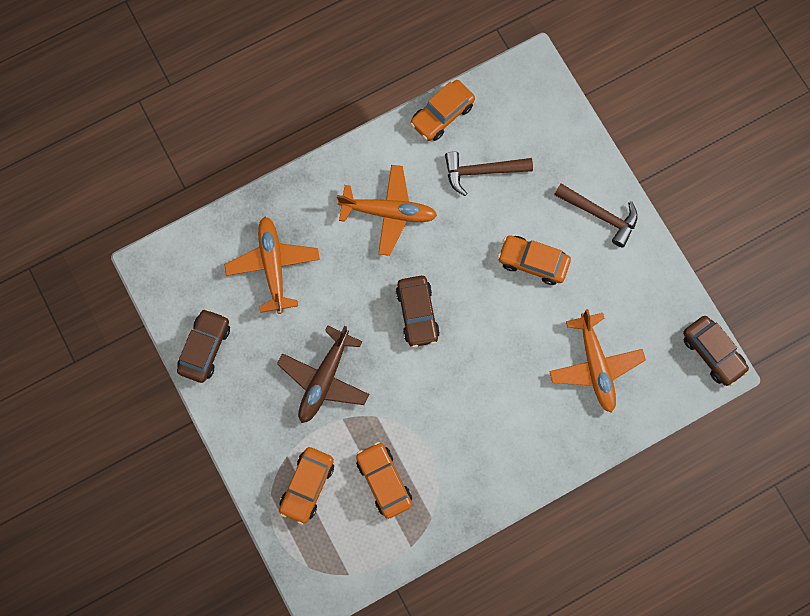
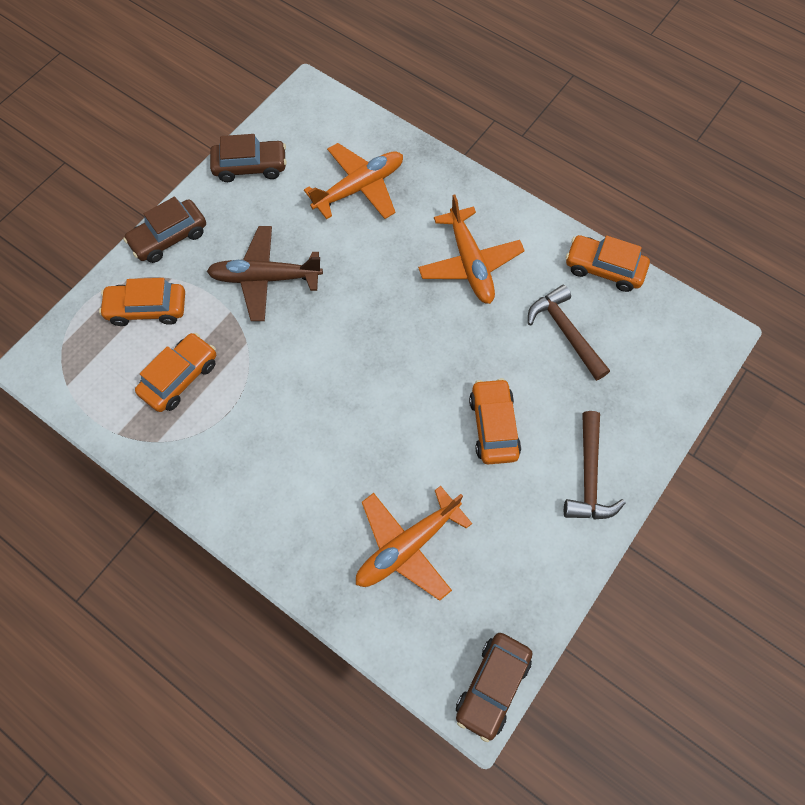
camera: 65 degrees right, 10 degrees down
(417, 313) = (375, 334): brown car -> brown car (169, 237)

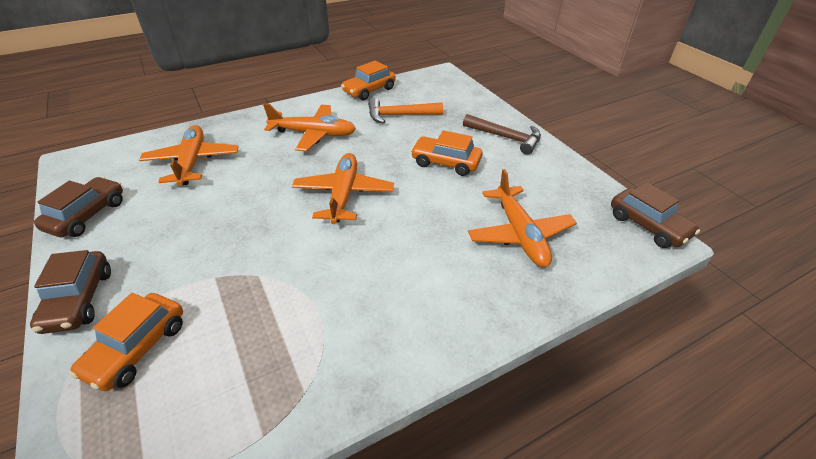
camera: 65 degrees left, 25 degrees down
(180, 377) = (247, 343): orange car -> none
(265, 278) = (208, 241): brown plane -> none
(383, 350) = (343, 194): none -> orange plane
(565, 332) = (399, 115): brown hammer -> orange hammer

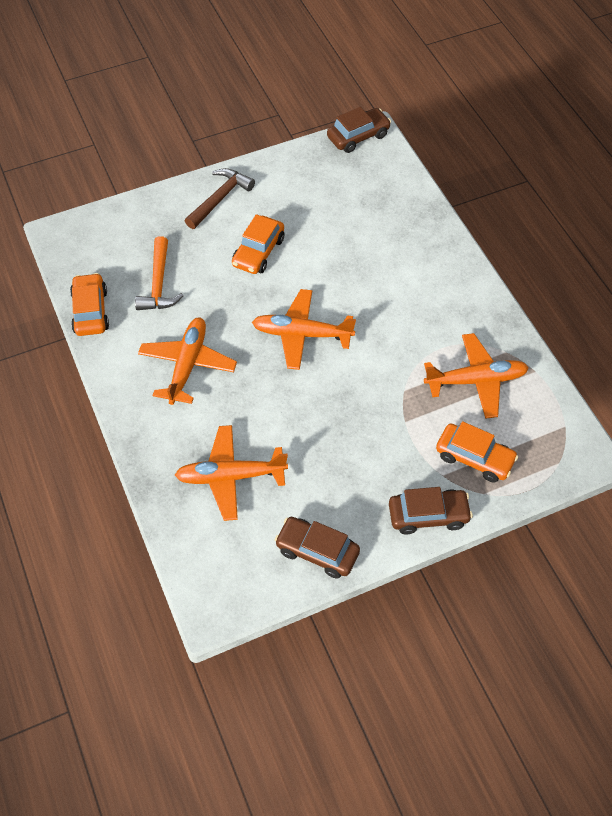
camera: 85 degrees left, 15 degrees up
(369, 90) = (90, 311): orange car -> orange car turned 150 degrees counterclockwise
(520, 234) = (364, 215): orange plane -> orange plane (476, 380)

